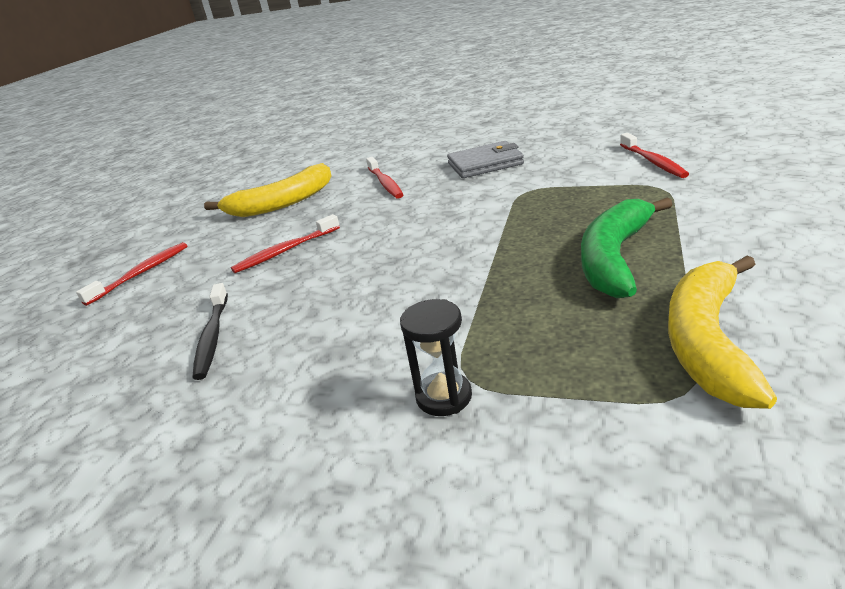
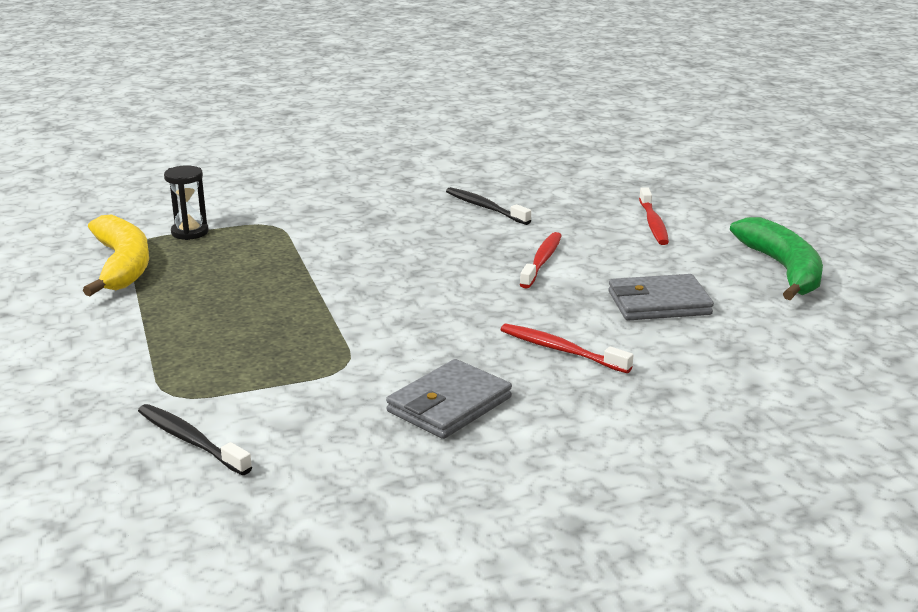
camera: 140 degrees right, 5 degrees down
(282, 203) = (659, 303): yellow banana -> grey wallet
(444, 397) = (280, 216): black hourglass -> black hourglass (190, 232)
(614, 258) = (203, 306): green banana -> green banana (783, 270)
(653, 162) = (190, 441): red toothbrush -> black toothbrush

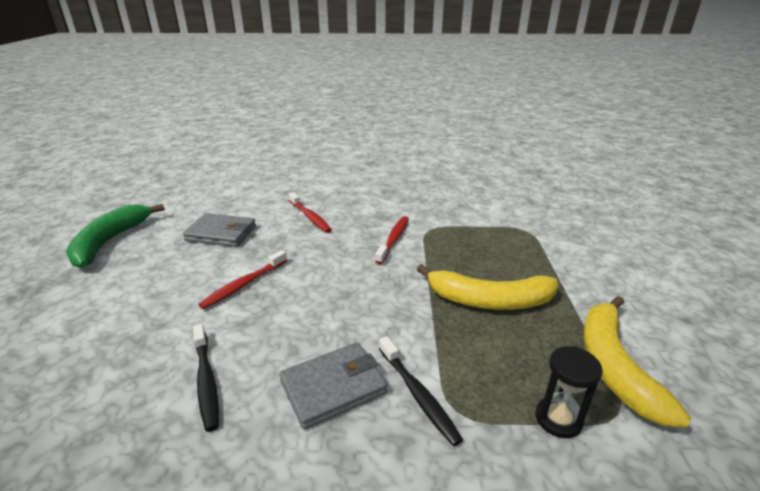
camera: 160 degrees left, 5 degrees up
(190, 441) = (511, 207): black toothbrush -> black toothbrush (418, 394)
(243, 293) = (489, 300): none -> yellow banana
(449, 405) = (387, 202): grey wallet -> grey wallet (333, 387)
(653, 223) = (100, 309): red toothbrush -> red toothbrush (393, 239)

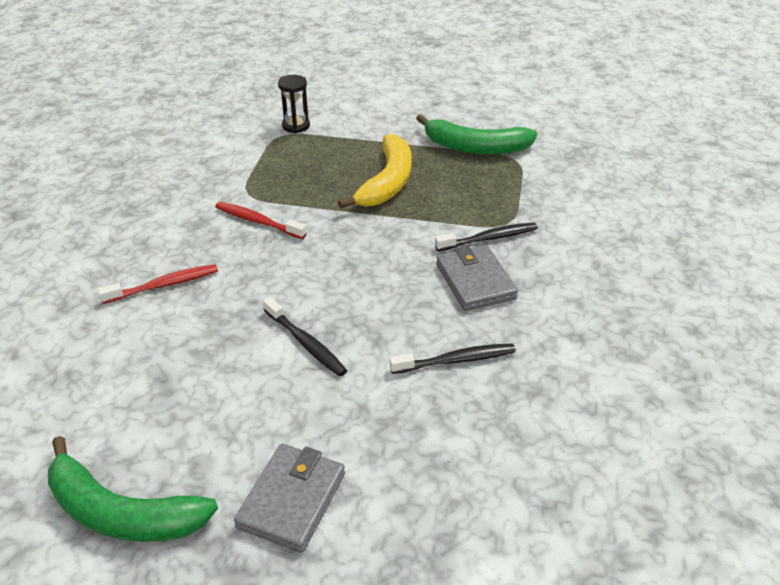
camera: 80 degrees left, 10 degrees up
(221, 233) = (165, 374): grey wallet -> grey wallet (292, 500)
(244, 284) = (305, 343): red toothbrush -> black toothbrush
(558, 419) = (517, 183): black hourglass -> black hourglass (296, 126)
(614, 366) = (475, 147): yellow banana -> green banana

